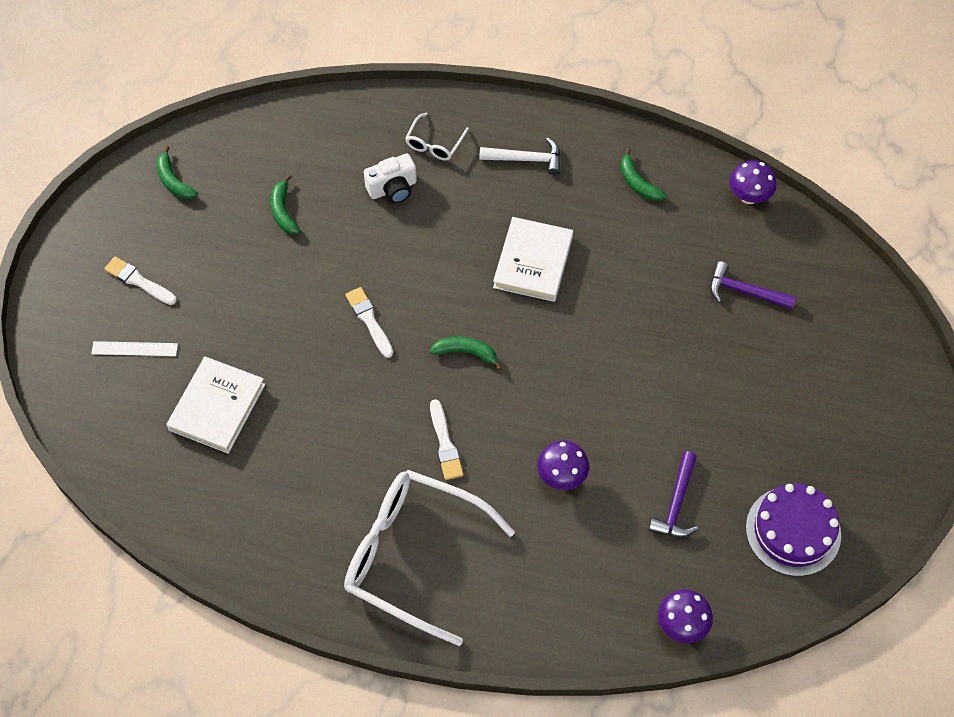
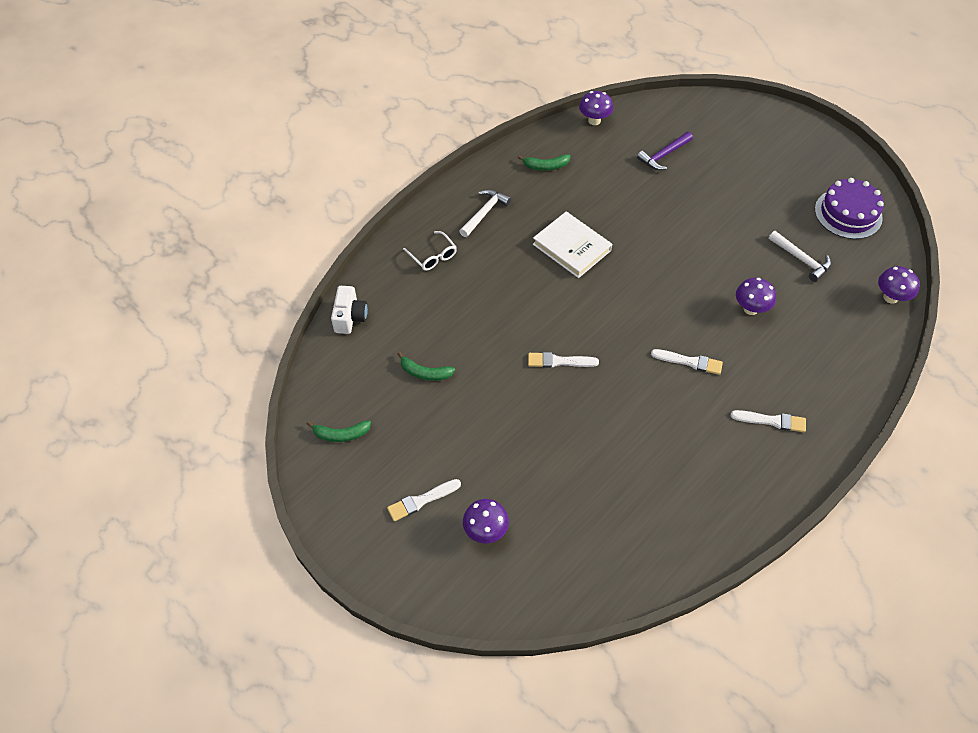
camera: 60 degrees left, 5 degrees down
(134, 349) = (485, 531): white ruler -> purple mushroom
(217, 407) = (576, 494): white book -> none
(393, 188) = (454, 297): white camera -> white camera (350, 317)
(413, 556) = (771, 421): white glasses -> white brush
(466, 352) = (622, 317): green banana -> none
(676, 503) = (801, 259): purple hammer -> white hammer

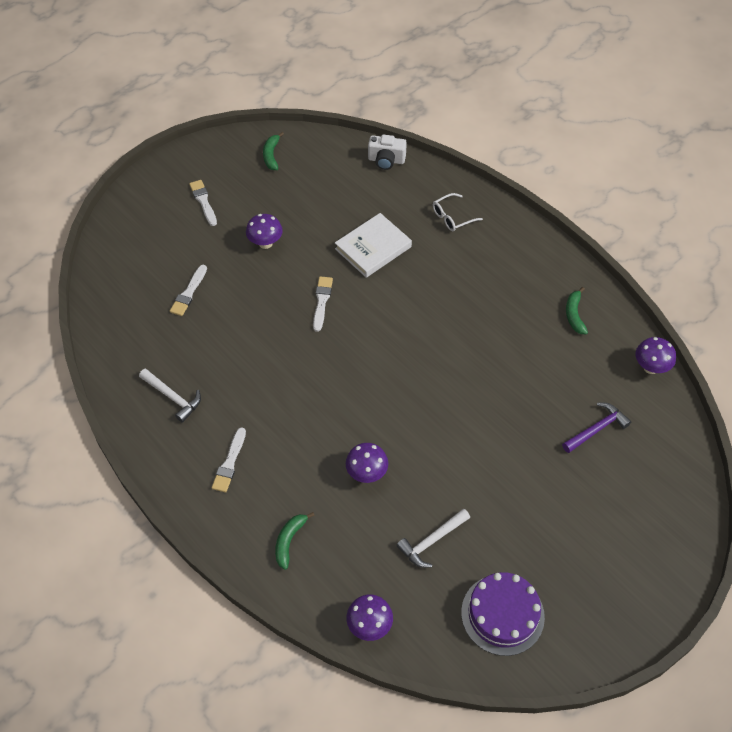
camera: 95 degrees right, 0 degrees up
(425, 373) = (322, 207): green banana -> green banana (289, 541)
(484, 213) = (507, 259): white hammer -> white hammer (173, 397)
(485, 531) = (168, 239): purple mushroom -> purple mushroom (265, 243)
(571, 247) = (459, 325): white book -> white book (373, 248)
(664, 155) = (596, 429): purple hammer -> purple hammer turned 90 degrees clockwise
(689, 362) = (307, 405): white brush -> white brush (189, 293)

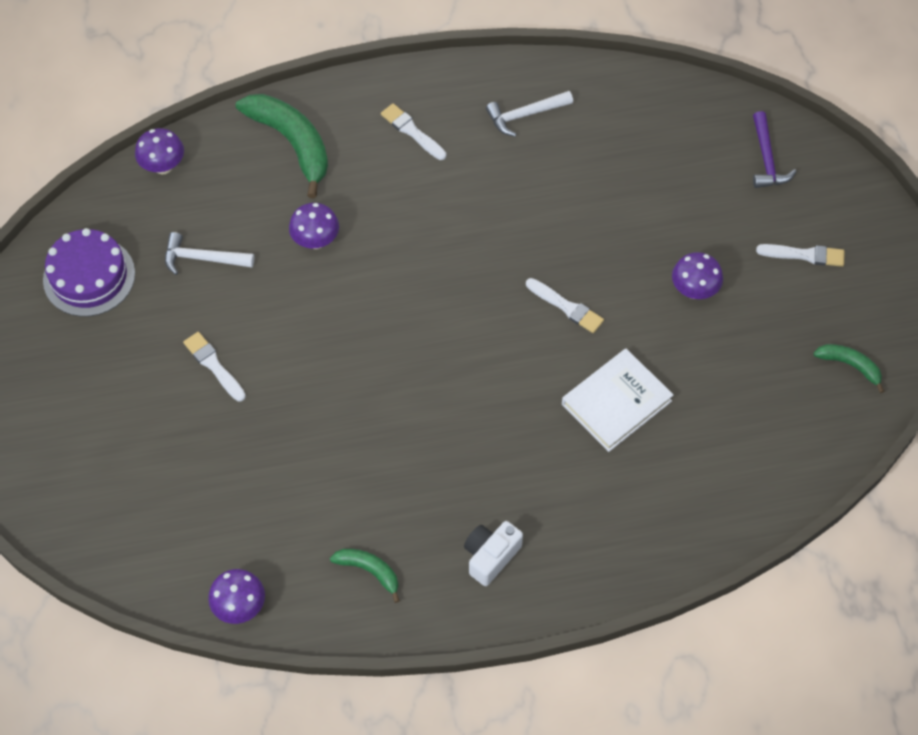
camera: 120 degrees right, 5 degrees up
(189, 293) = (662, 183): white brush -> white brush (213, 365)
(289, 541) = (292, 143): green banana -> green banana, size x1.93
(373, 248) = (616, 402): white book -> white book turned 60 degrees clockwise
(386, 160) = (764, 499): white camera -> white camera (490, 556)
(432, 541) = (203, 258): white hammer -> white hammer turned 75 degrees counterclockwise
(452, 217) = (613, 523): white glasses -> none
(596, 429) = (207, 490): purple hammer -> purple hammer (766, 159)

